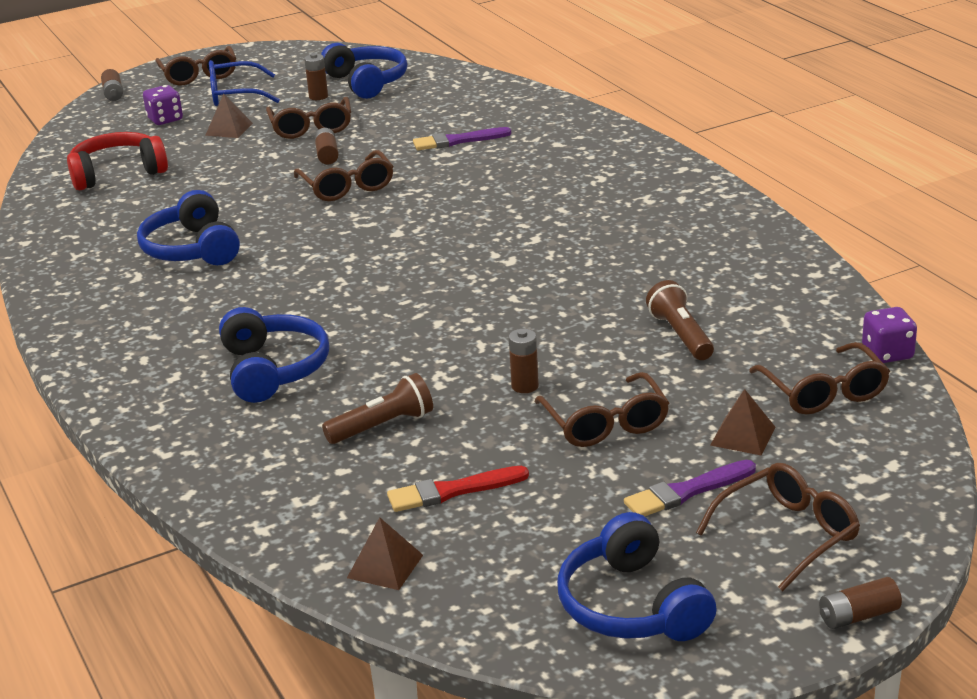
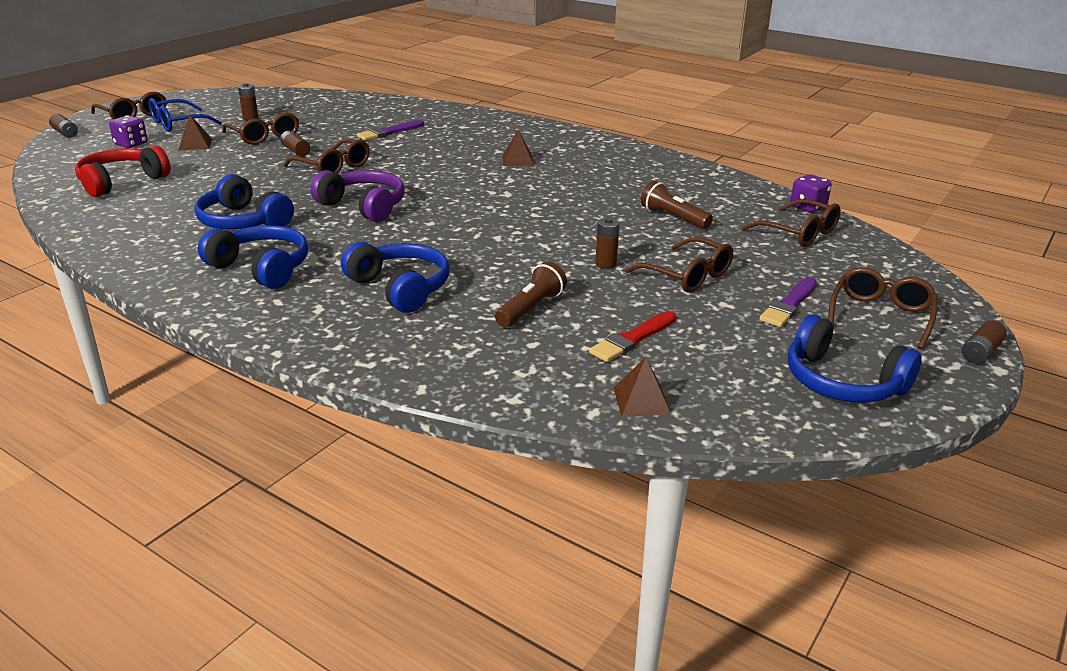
camera: 30 degrees left, 0 degrees up
(331, 250) = (364, 206): none -> purple headphones
(367, 82) = (281, 107): blue headphones -> blue headphones (261, 268)
(742, 436) = (782, 266): brown pyramid -> brown pyramid (517, 160)

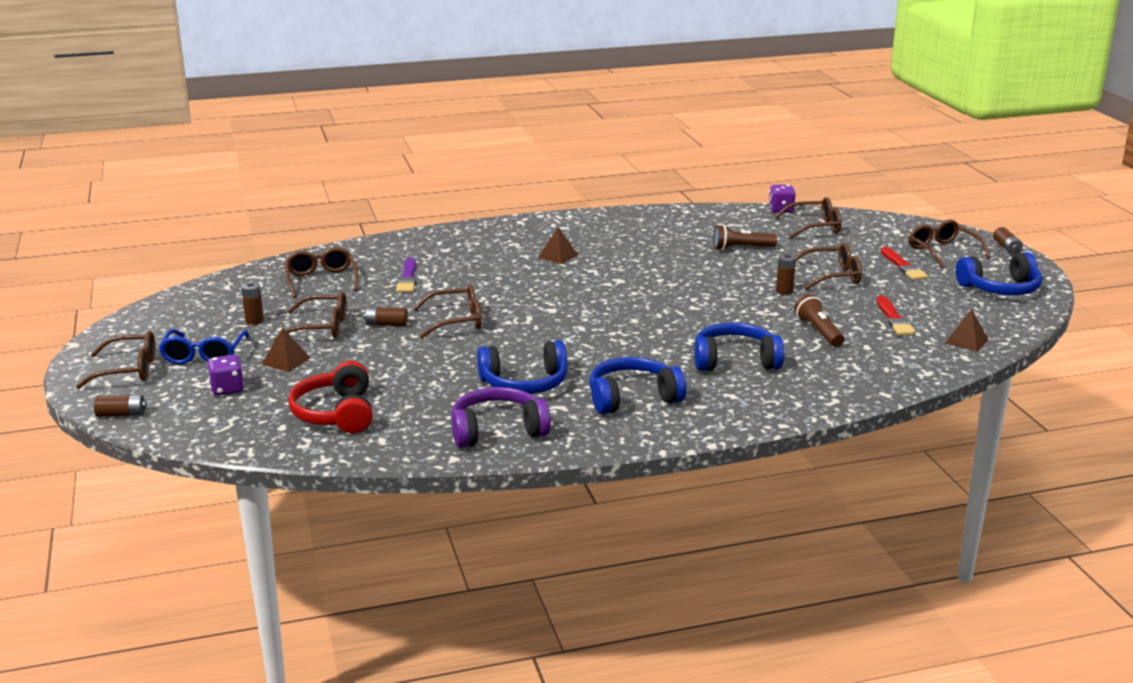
camera: 50 degrees left, 5 degrees down
(346, 113) = (321, 280): none -> brown glasses
(364, 206) = (565, 332): purple headphones -> purple headphones (497, 430)
(789, 305) = (903, 266): purple brush -> red brush

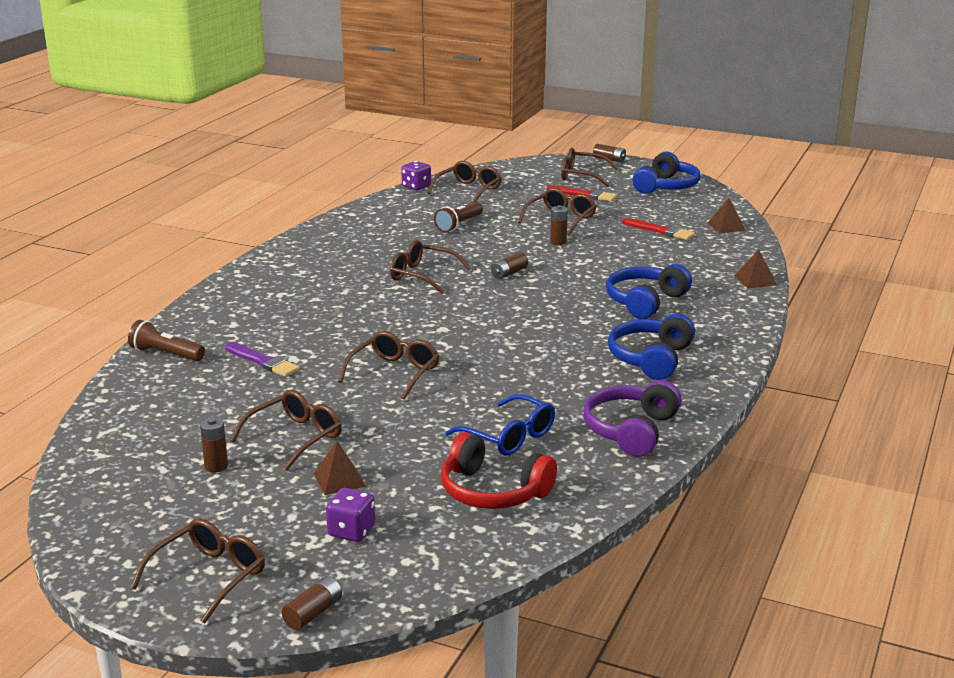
camera: 50 degrees left, 0 degrees up
(204, 355) = (249, 520): blue glasses -> blue glasses (509, 436)
(321, 280) = (185, 401): brown glasses -> brown glasses (422, 275)
(386, 324) = (345, 405): brown battery -> brown battery (509, 273)
(524, 383) = (562, 389): blue headphones -> none
(558, 256) = (342, 287): brown pyramid -> brown pyramid (755, 280)
(818, 332) = (642, 259): brown flashlight -> brown flashlight (166, 354)

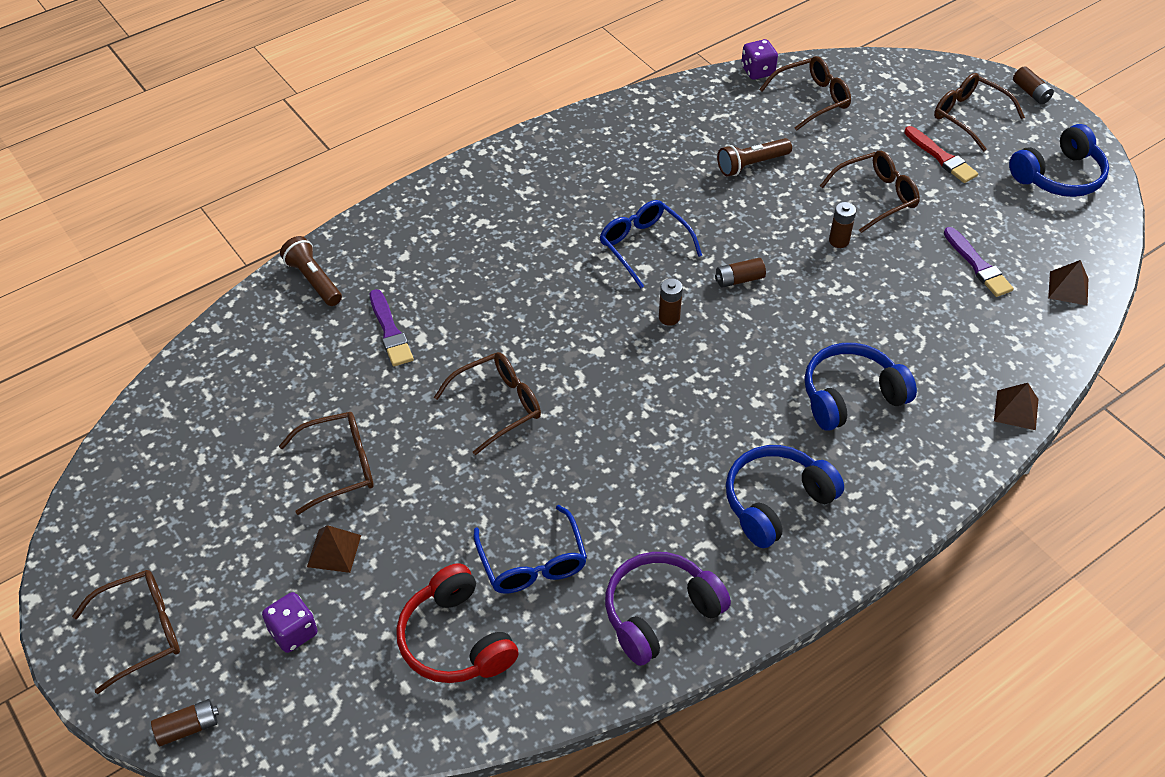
camera: 30 degrees right, 25 degrees up
(216, 466) = (246, 477): brown battery -> brown battery (669, 317)
(422, 275) = (644, 246): brown glasses -> blue glasses
(660, 231) = (978, 265): red brush -> purple brush

